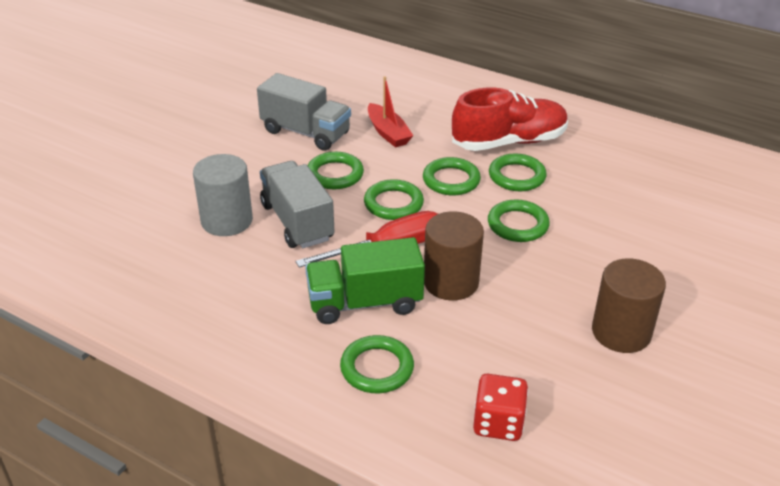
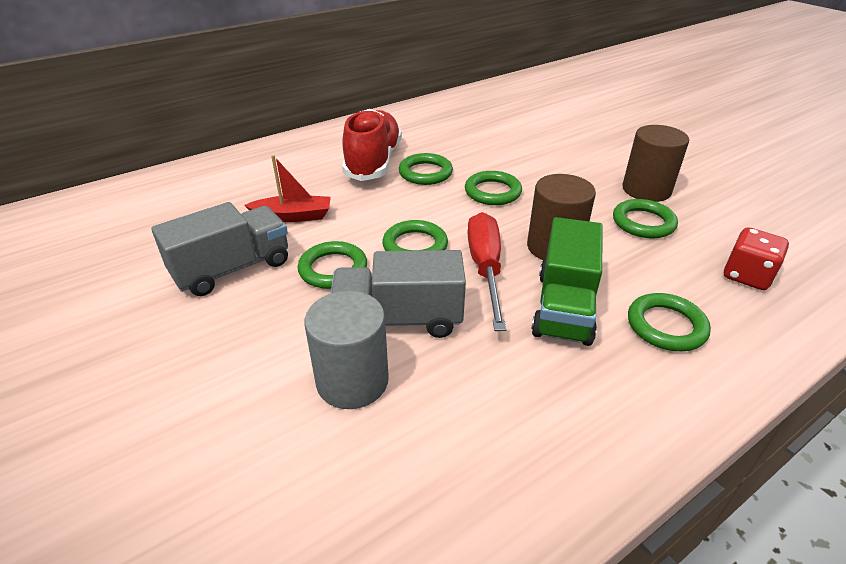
camera: 65 degrees left, 0 degrees up
(451, 180) = (404, 204): green ring -> green ring (643, 223)

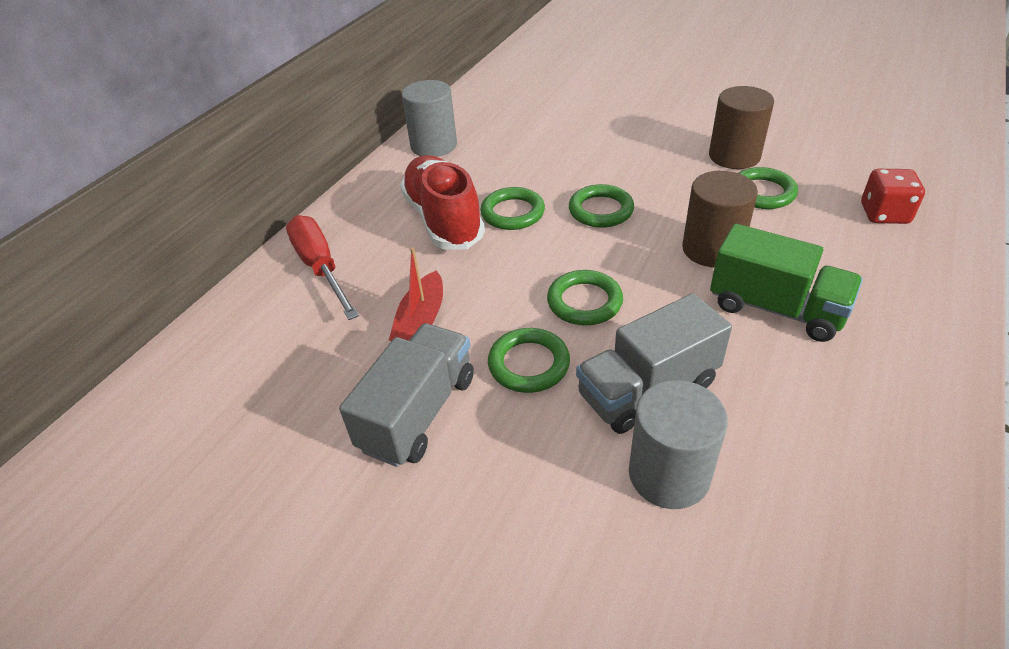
camera: 25 degrees left, 5 degrees up
(293, 216) = (421, 321): red boat -> red boat turned 135 degrees clockwise
(416, 116) = (434, 145): none -> grey cylinder
(485, 268) = (673, 298): red screwdriver -> red screwdriver (321, 268)
(564, 307) = (776, 308): green truck -> green truck turned 45 degrees counterclockwise
(666, 326) = (868, 290): green ring -> none

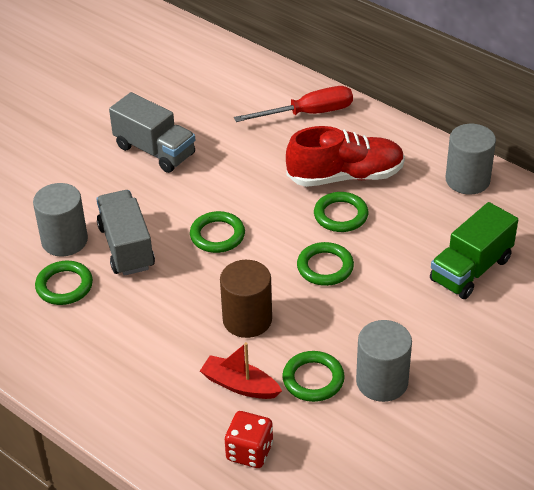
camera: 100 degrees right, 0 degrees up
(421, 321) = (232, 157): red boat -> red boat (239, 385)
(529, 364) = (171, 199): green ring -> green ring (64, 286)
(734, 156) = (382, 381): brown cylinder -> grey cylinder
(776, 308) = (167, 332): green truck -> green truck (471, 270)

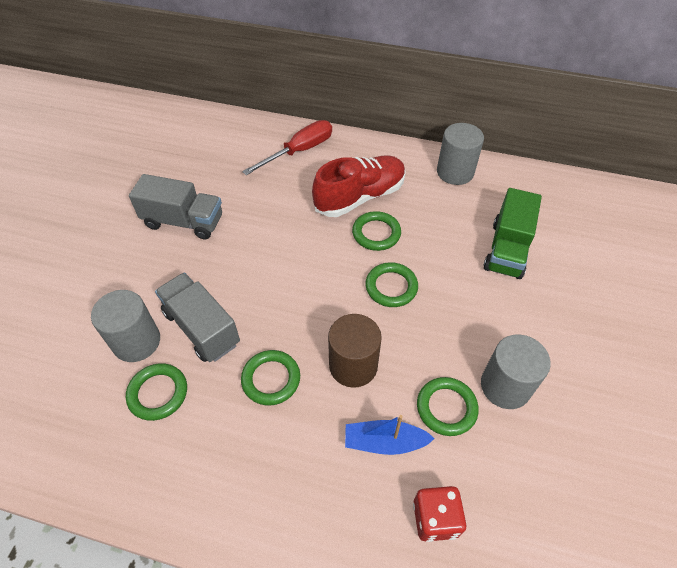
camera: 25 degrees left, 10 degrees up
(217, 235) = (281, 287): green ring -> green ring (271, 379)
(239, 385) = (384, 442): red boat -> blue boat

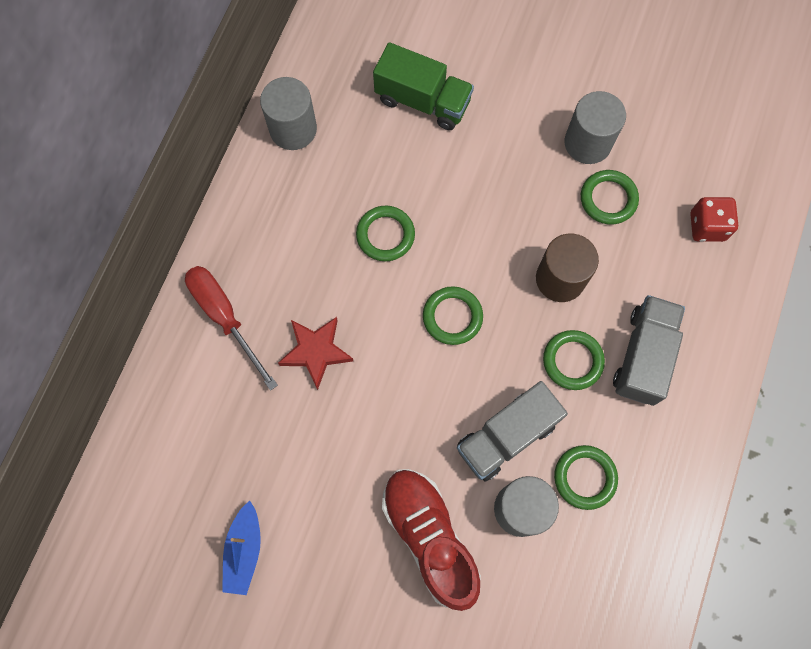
camera: 85 degrees left, 20 degrees up
(183, 221) = (341, 470): grey truck -> grey truck (643, 356)
(275, 200) = (316, 352): none -> red star
(360, 197) = (323, 247): red shoe -> red shoe (429, 537)
(384, 442) = (640, 258): blue boat -> blue boat (244, 550)
(391, 287) = (465, 229): green ring -> green ring (452, 317)

